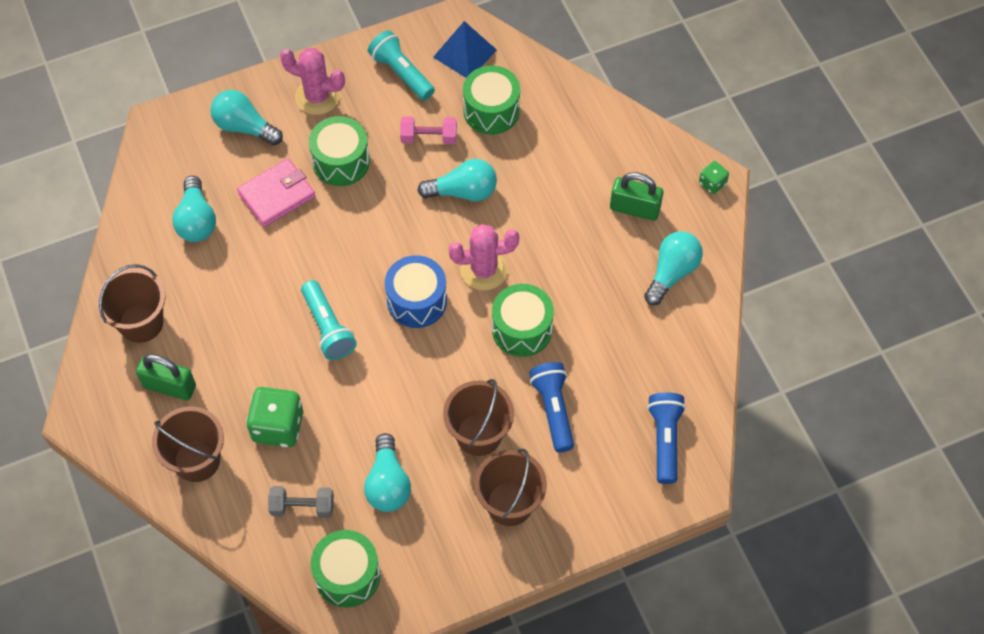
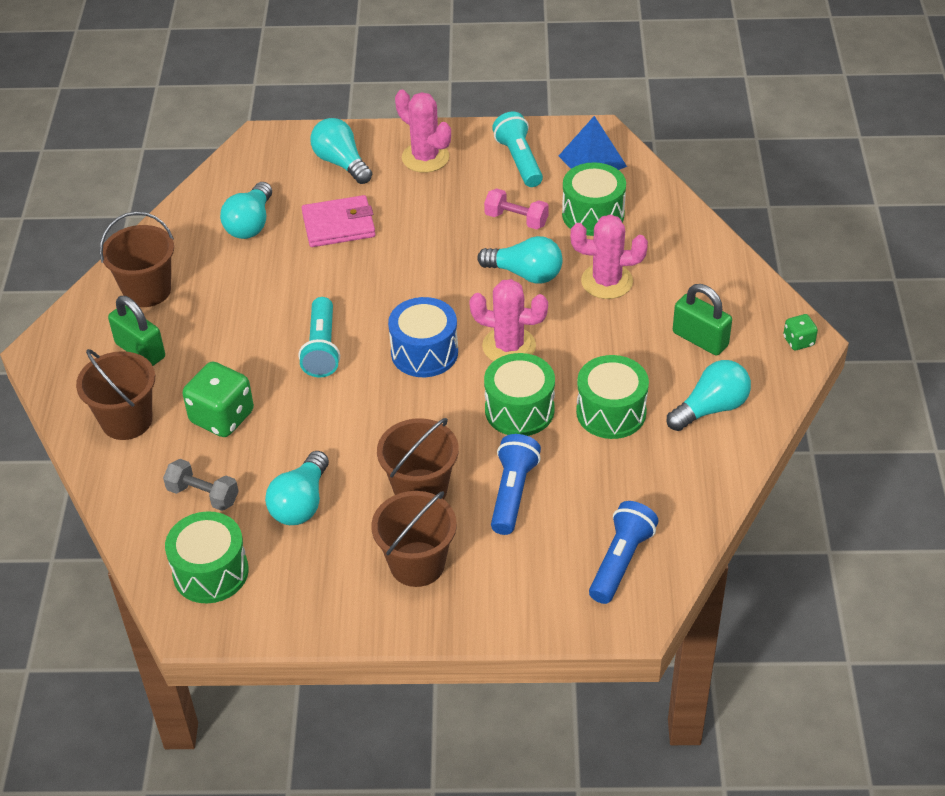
camera: 25 degrees right, 15 degrees down
(341, 161) = (417, 215): green drum -> green drum (611, 412)
(534, 176) = (607, 281): none -> pink cactus

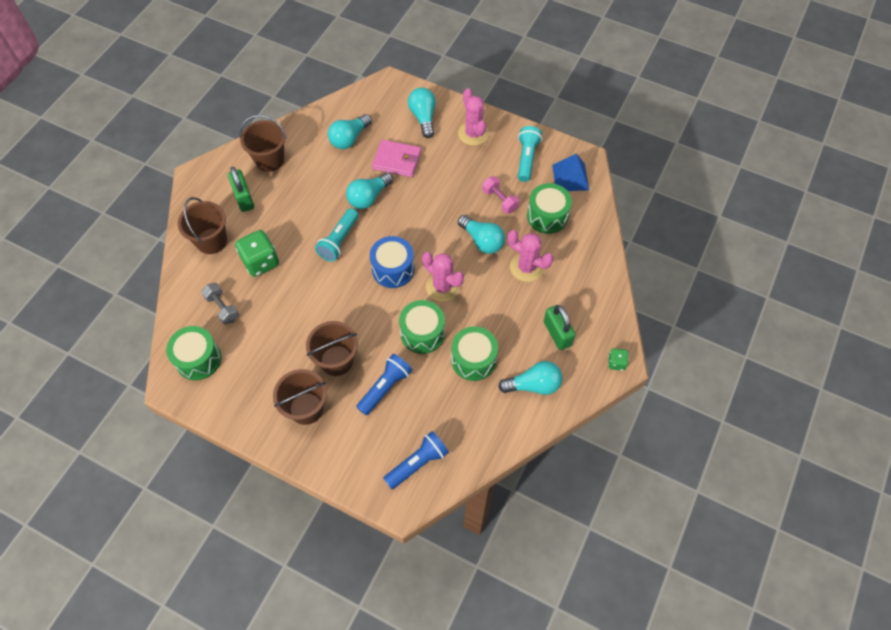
camera: 25 degrees right, 15 degrees up
(301, 503) = (269, 338): turquoise light bulb -> turquoise light bulb (368, 197)

